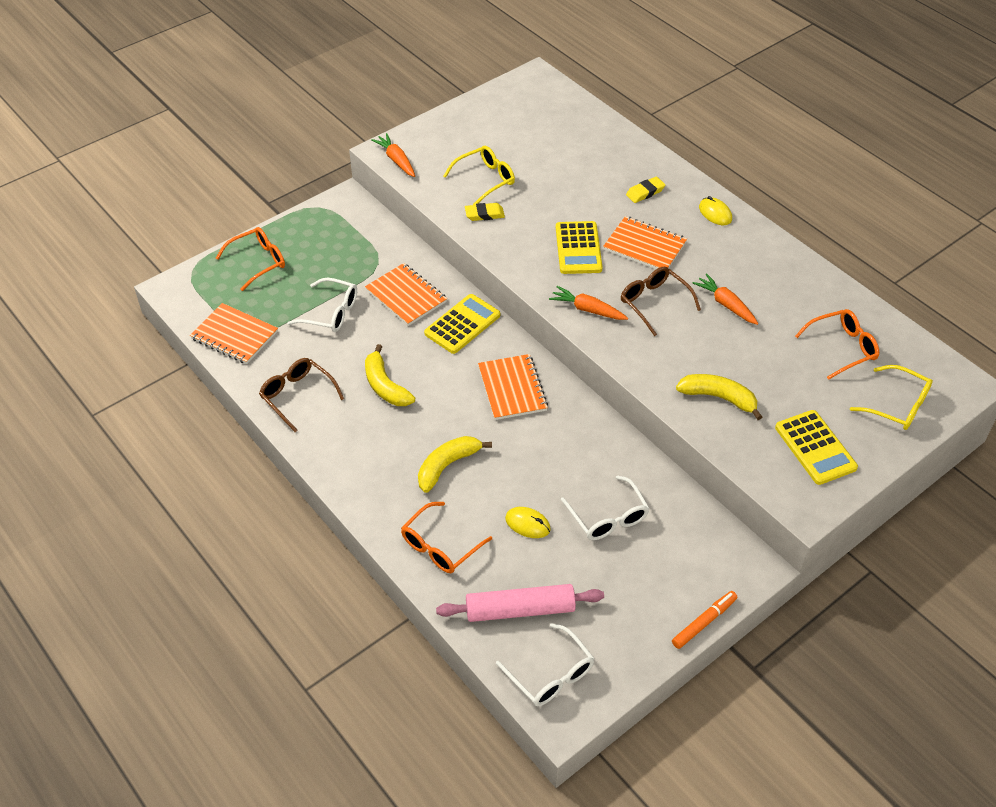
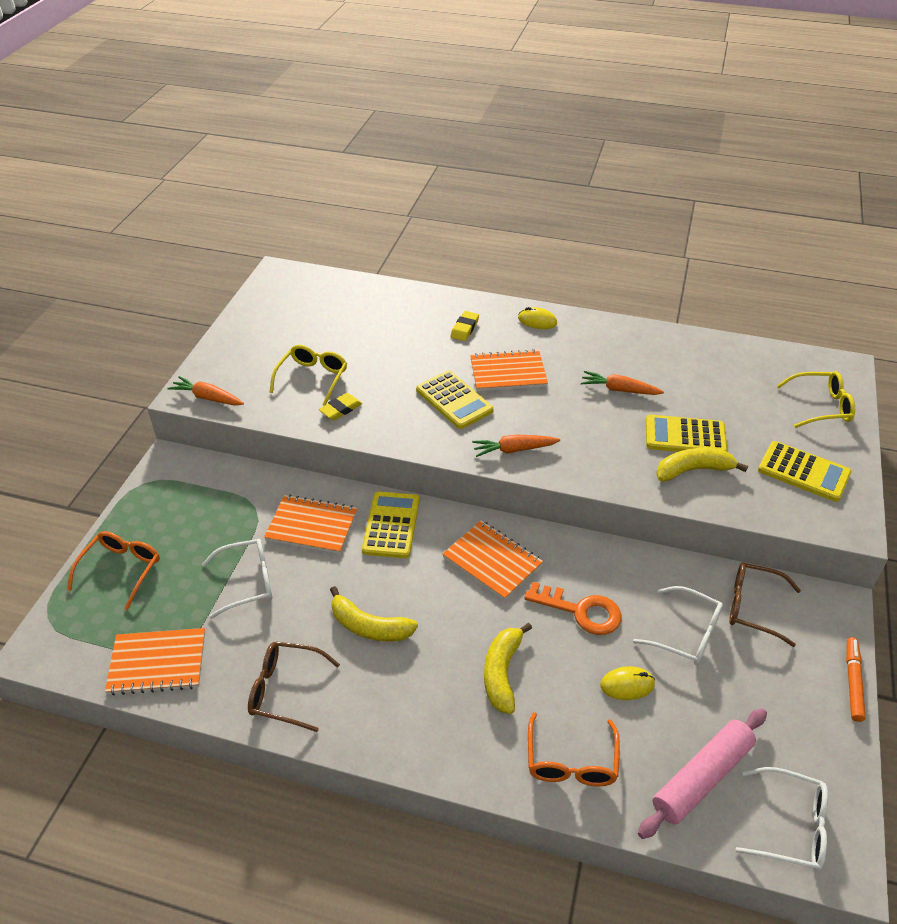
camera: 35 degrees left, 5 degrees down
(544, 458) = (581, 611): none -> orange key
(654, 303) = (563, 416): brown glasses -> brown glasses (754, 607)
(742, 369) = (685, 436): none -> yellow calculator
(841, 348) = (737, 382): orange glasses -> none

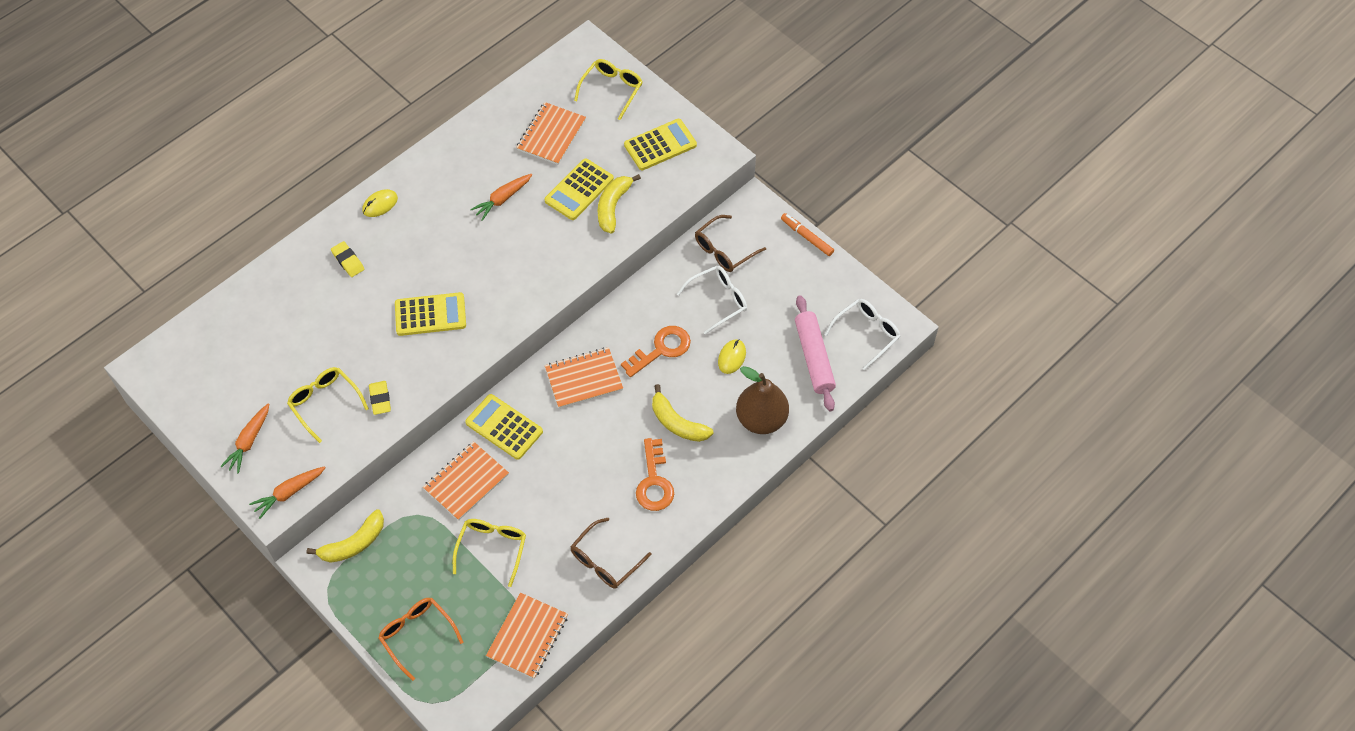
camera: 60 degrees left, 15 degrees up
(247, 582) = (492, 549): white glasses -> yellow glasses
(369, 626) = (587, 485): yellow banana -> yellow banana (354, 544)
(412, 688) = (654, 482): none -> orange key
(508, 373) = (427, 260): orange notebook -> orange notebook (551, 135)
(514, 450) = (513, 304): orange carrot -> orange carrot (249, 441)
(571, 760) = (761, 419): orange glasses -> brown pear

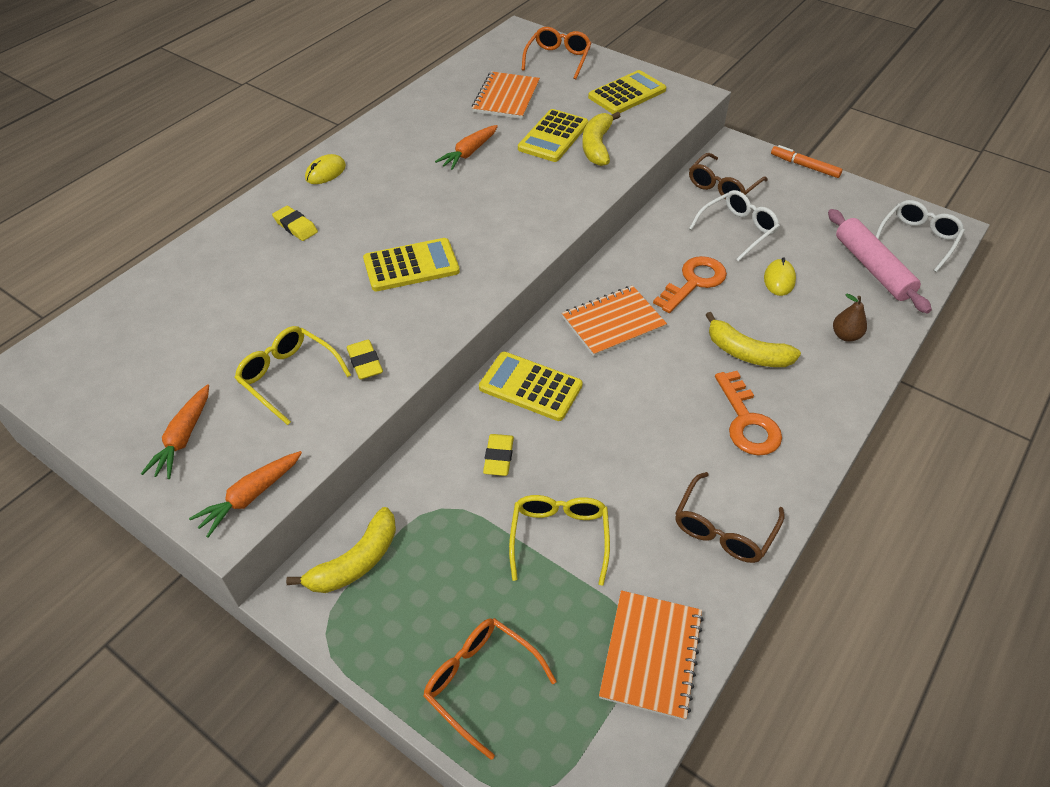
camera: 10 degrees left, 10 degrees down
(466, 482) = (498, 457): orange notebook -> yellow eraser
(611, 90) = (558, 59): yellow glasses -> orange glasses
(761, 419) = (845, 335): brown pear -> brown pear, size x0.49

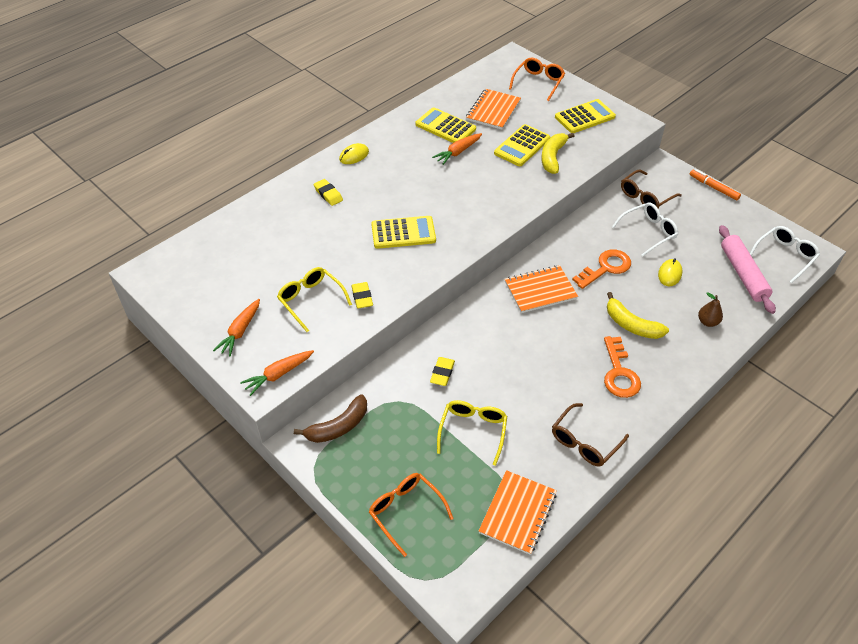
camera: 10 degrees right, 0 degrees up
(356, 562) = (338, 427): yellow banana -> brown banana
(530, 387) = (473, 328): yellow calculator -> yellow calculator (445, 127)

